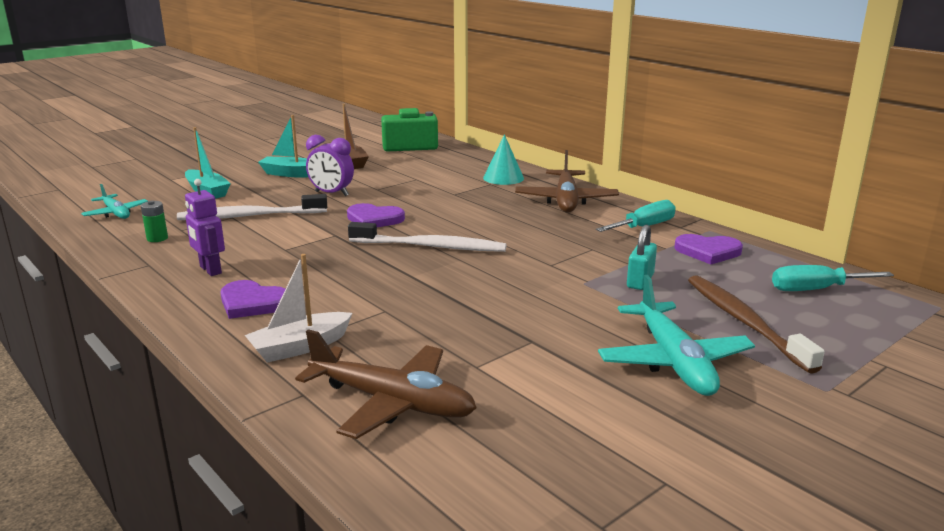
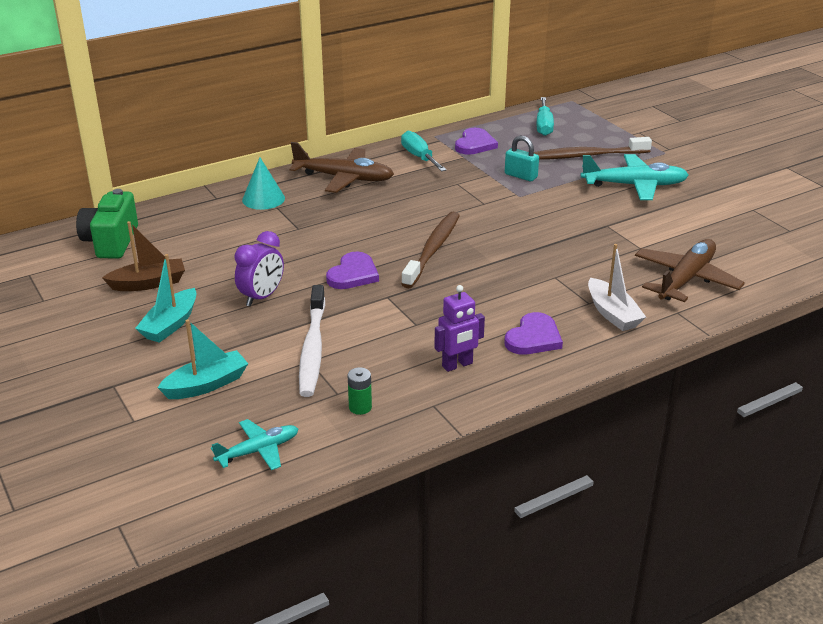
camera: 80 degrees left, 10 degrees up
(430, 246) = (432, 250): white toothbrush -> brown toothbrush

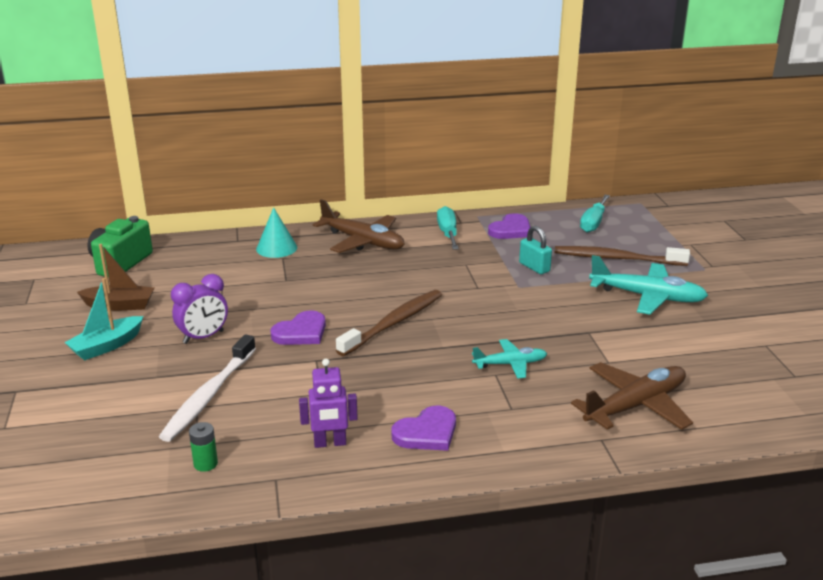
camera: 20 degrees right, 5 degrees down
(206, 385) = (90, 408): turquoise boat -> none
(258, 451) = (81, 483): turquoise plane -> turquoise plane (510, 364)
(612, 313) = (528, 425): white boat -> none

